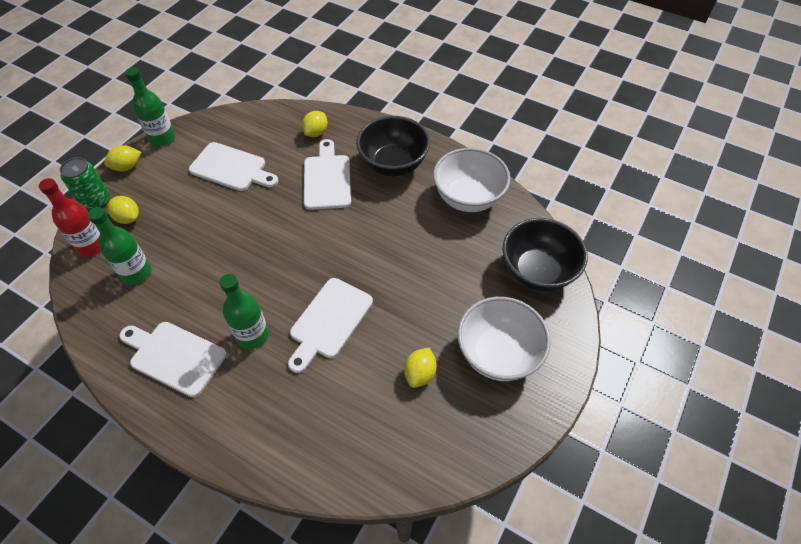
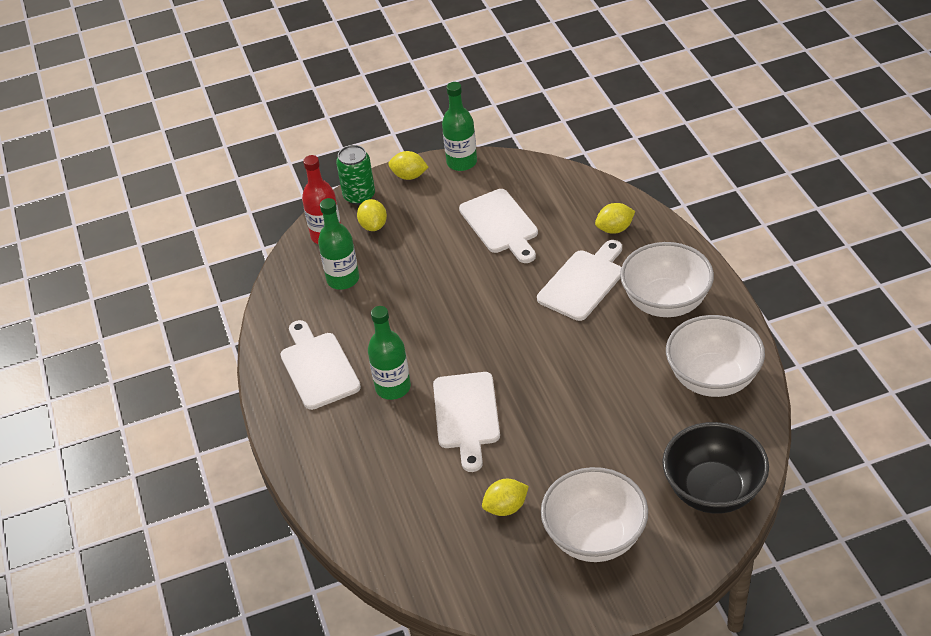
camera: 45 degrees right, 10 degrees down
(329, 321) = (467, 415): white cutting board -> white cutting board turned 75 degrees counterclockwise
(393, 164) = (665, 302): black bowl -> white bowl

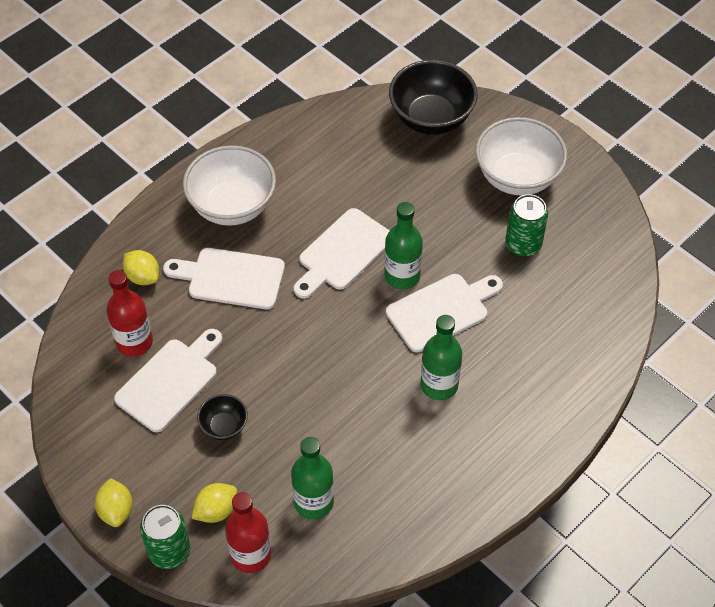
camera: 120 degrees left, 10 degrees up
(318, 367) = (446, 465): white cutting board -> white cutting board (343, 253)
(440, 245) = (224, 426): none -> black bowl
(462, 162) = (74, 463): green bottle -> green bottle (402, 276)
(506, 507) = (523, 244): yellow lemon -> green can
(550, 212) = (134, 342): none -> red bottle
(712, 378) = (312, 148): white bowl -> none

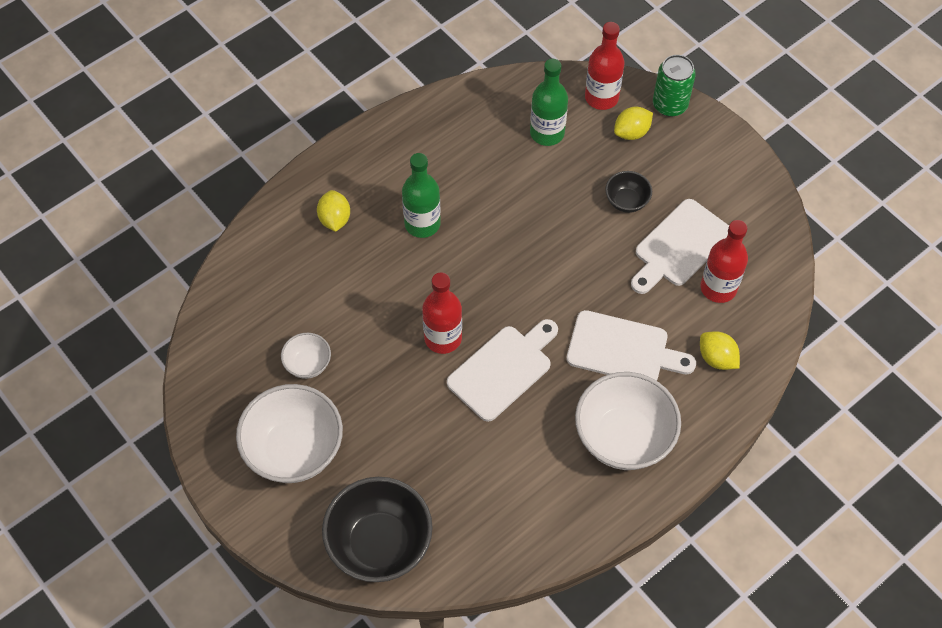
camera: 175 degrees left, 5 degrees up
(116, 510) = (718, 139): yellow lemon -> yellow lemon (334, 219)
(402, 276) = (443, 338): green bottle -> red bottle
(441, 310) = (408, 297): white cutting board -> none
(523, 244) = (308, 364): green can -> white bowl

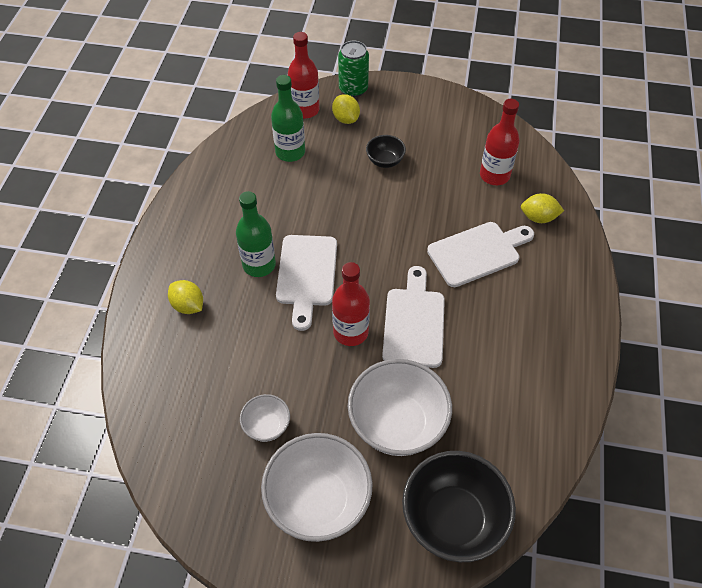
camera: 40 degrees left, 5 degrees down
(623, 437) = (536, 308): white bowl -> white bowl (397, 423)
(631, 132) = (346, 119): yellow lemon -> yellow lemon turned 45 degrees counterclockwise
(679, 246) = (446, 166): white cutting board -> white cutting board (307, 275)

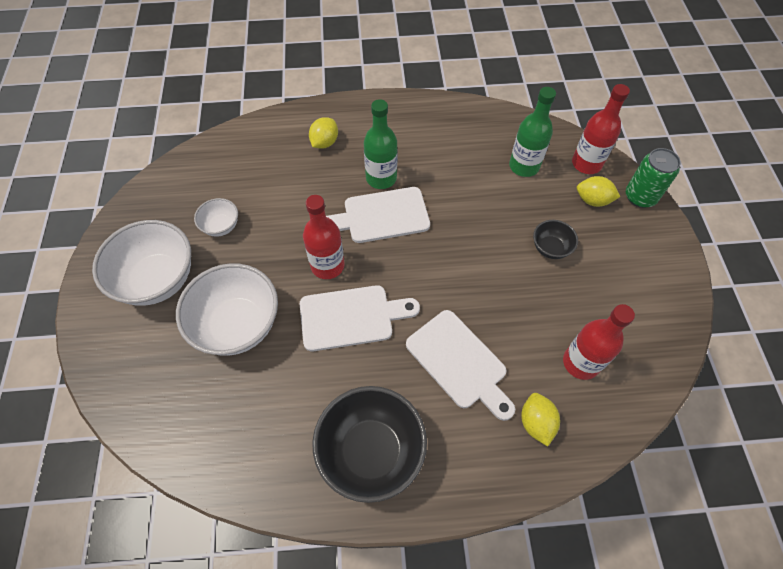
camera: 75 degrees right, 5 degrees up
(346, 119) = (592, 200): yellow lemon -> yellow lemon turned 60 degrees clockwise
(453, 519) = (148, 391): black bowl -> black bowl (371, 451)

